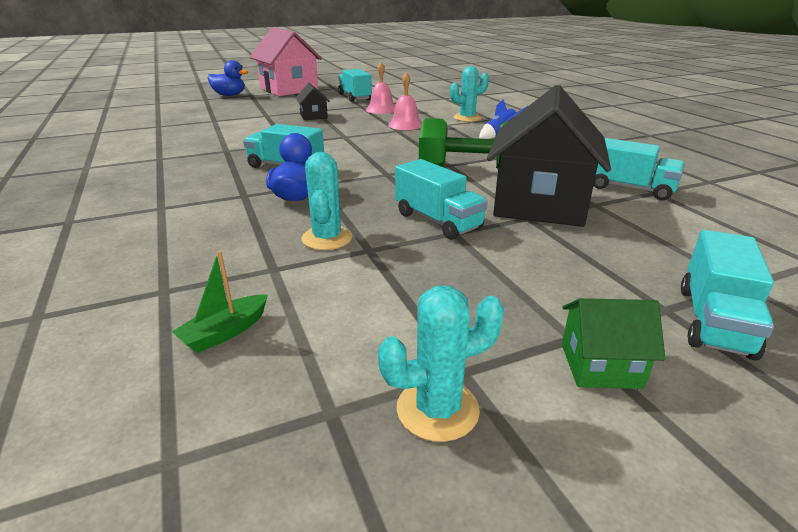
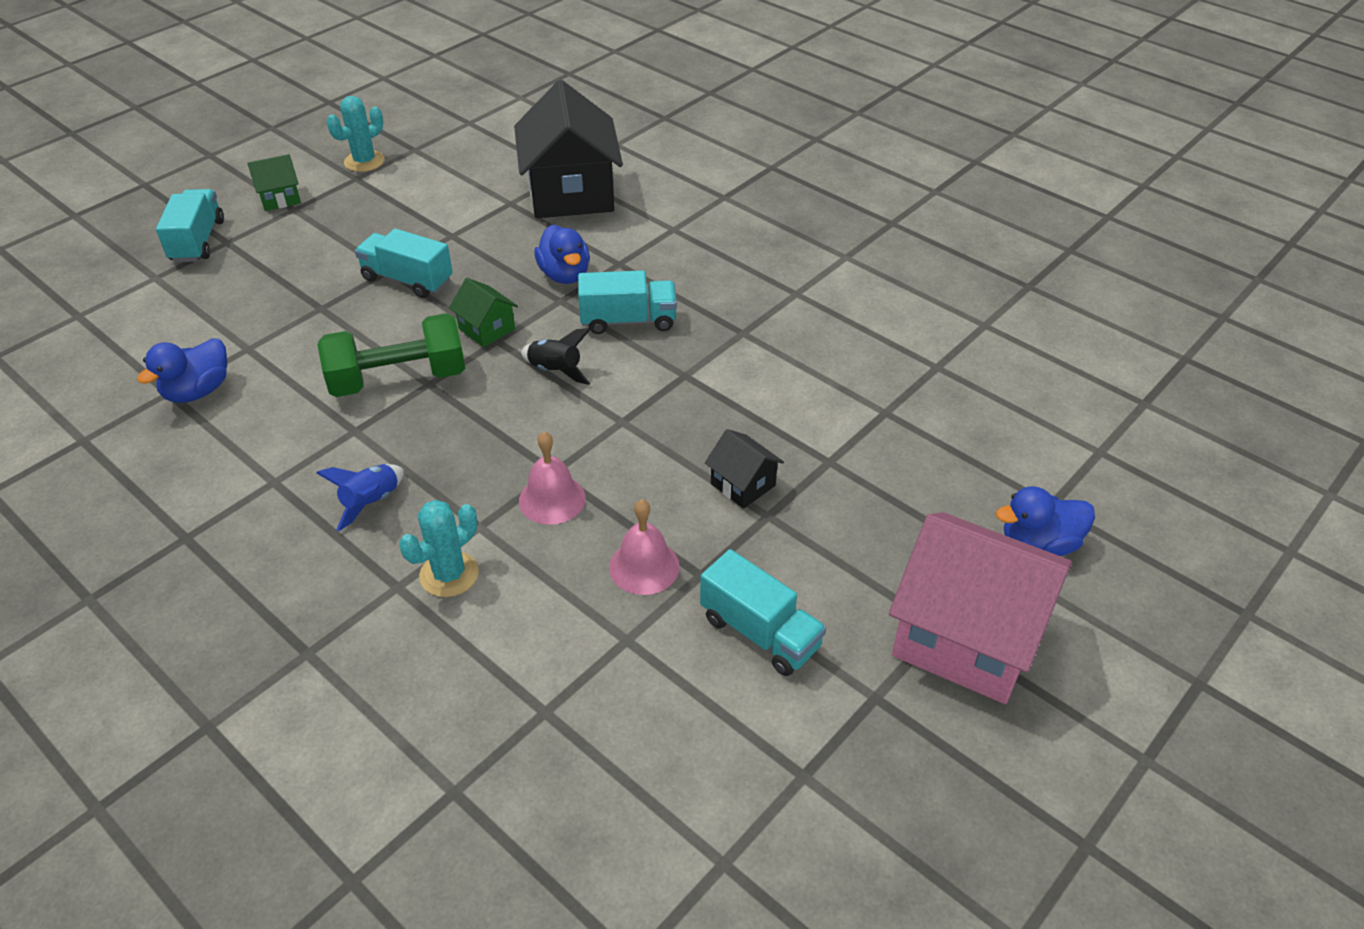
camera: 155 degrees right, 15 degrees up
(225, 332) = (499, 163): green boat -> none
(327, 238) = (493, 236): turquoise cactus -> none
(361, 156) = (555, 371): none -> black rocket
(390, 180) = (487, 329): none -> green house
(539, 204) = (308, 332): black house -> black house (571, 193)
(629, 188) = (198, 391): turquoise truck -> blue duck

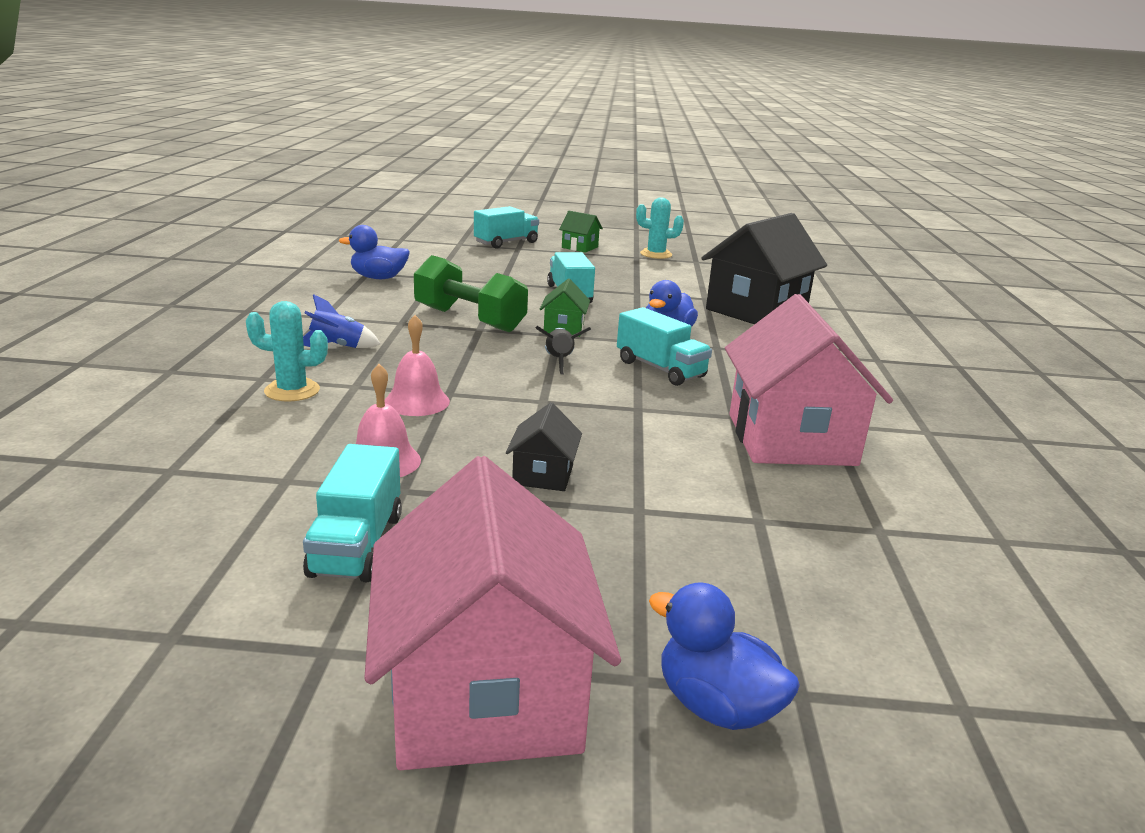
camera: 50 degrees right, 20 degrees down
(800, 327) = (791, 439): none -> pink house

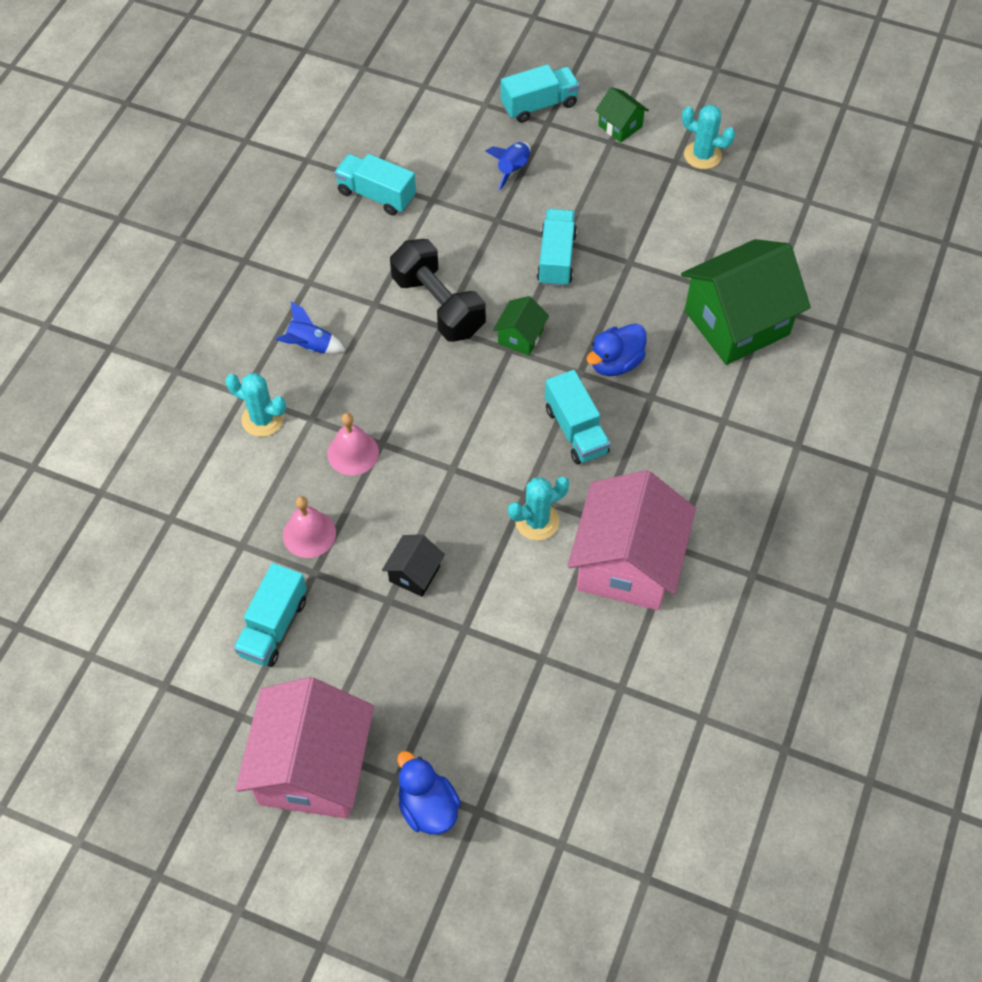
camera: 20 degrees right, 35 degrees up
(378, 278) = (376, 195): blue duck -> turquoise truck
(469, 319) = (438, 305): green dumbbell -> black dumbbell
(501, 264) = (513, 169): none -> blue rocket
(559, 361) = (491, 402): black rocket -> none
(665, 423) = (537, 521): none -> turquoise cactus
(756, 311) = (737, 322): black house -> green house

